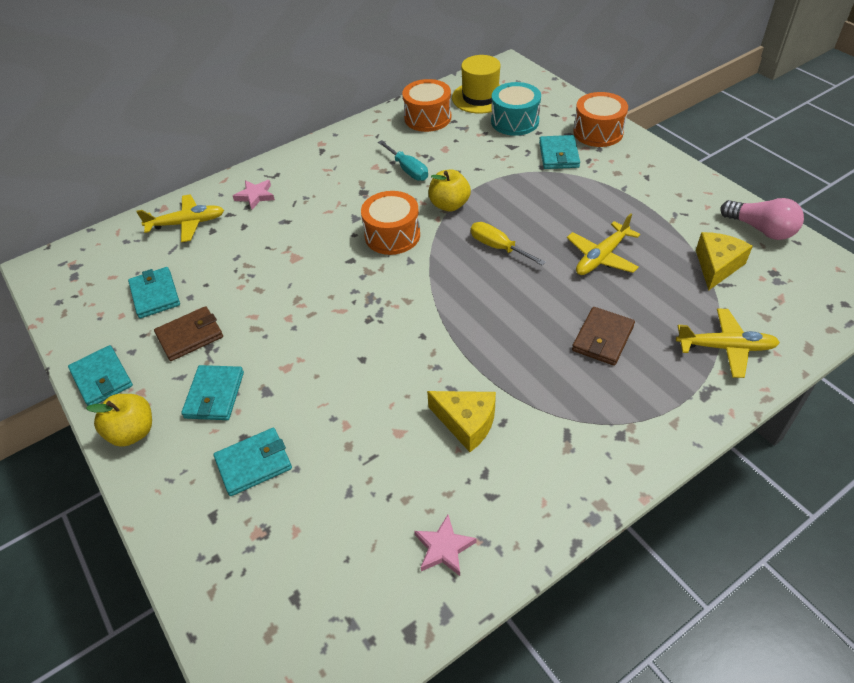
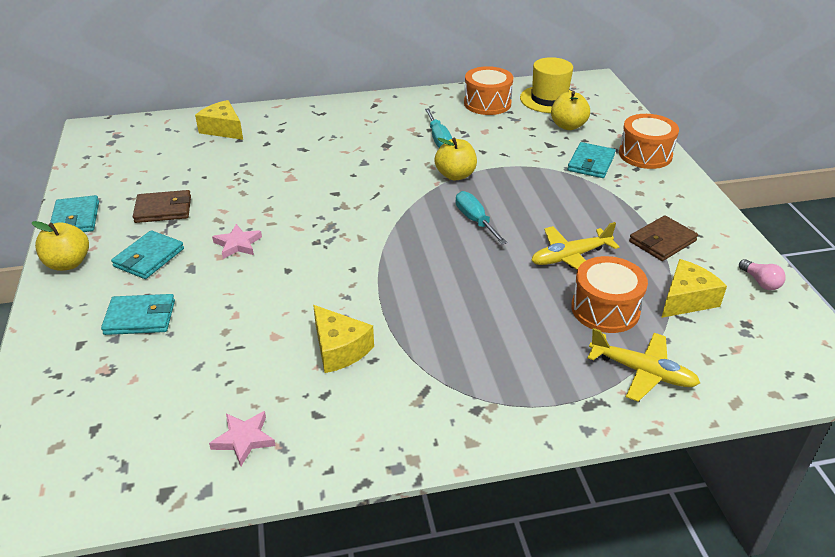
camera: 20 degrees right, 10 degrees down
(155, 295) = (160, 172): turquoise wallet -> none
(186, 224) = (223, 129): yellow plane -> yellow cheese
(255, 196) = (293, 124): pink star -> pink star (238, 244)
(392, 235) = (386, 184): orange drum -> orange drum (605, 309)
(498, 247) = (475, 220): yellow screwdriver -> turquoise screwdriver
(515, 121) = (568, 126): turquoise drum -> yellow apple
(602, 338) = (520, 324): brown wallet -> brown wallet (662, 241)
(761, 229) = (760, 282): pink light bulb -> pink light bulb, size x0.57

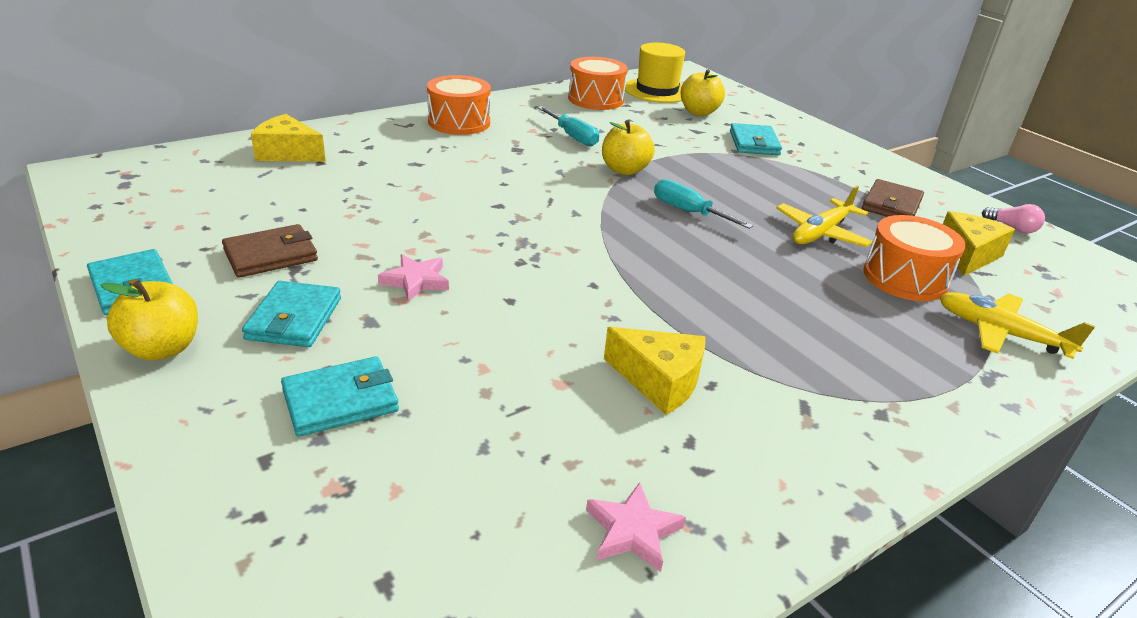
camera: 25 degrees left, 5 degrees down
(642, 372) = (1001, 333): yellow plane -> yellow plane turned 150 degrees counterclockwise
(645, 154) = (797, 130): orange drum -> orange drum (459, 122)

